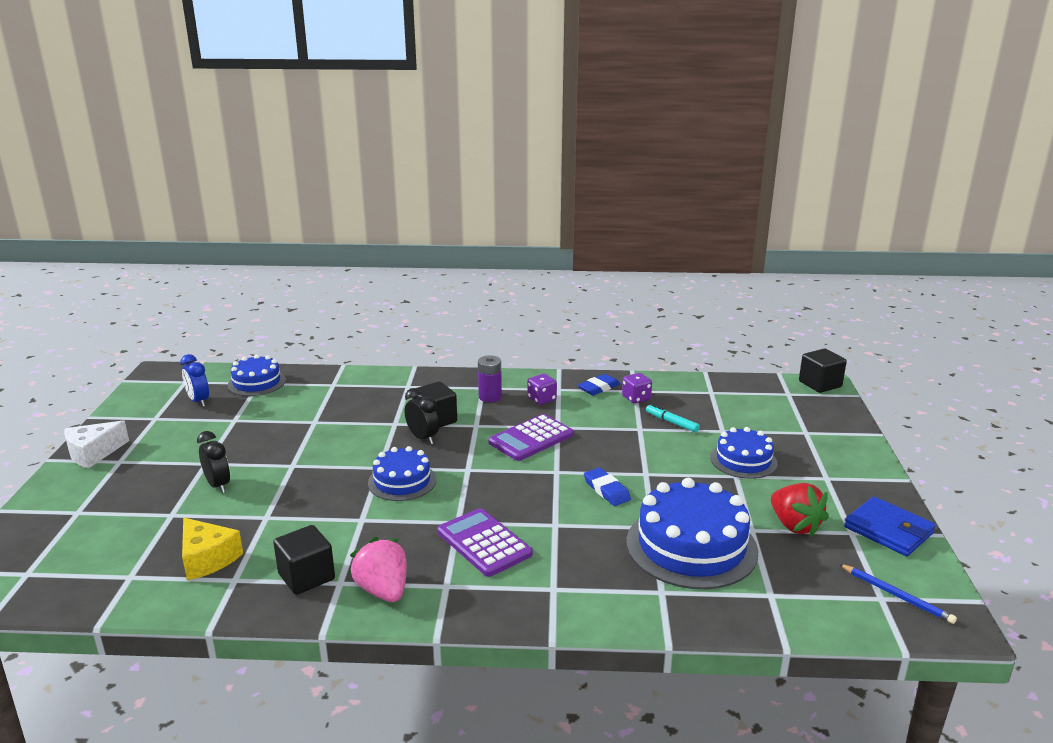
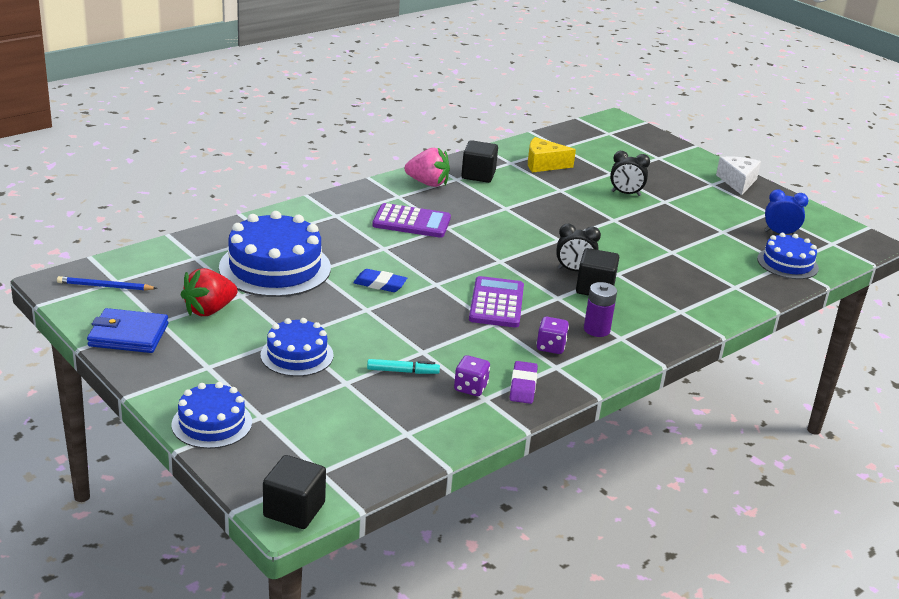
camera: 135 degrees right, 5 degrees up
(402, 481) = (526, 236): blue cake -> blue cake (212, 423)
(599, 388) = (523, 386): blue eraser -> purple eraser
(794, 525) = (209, 310): red strawberry -> red strawberry turned 60 degrees counterclockwise

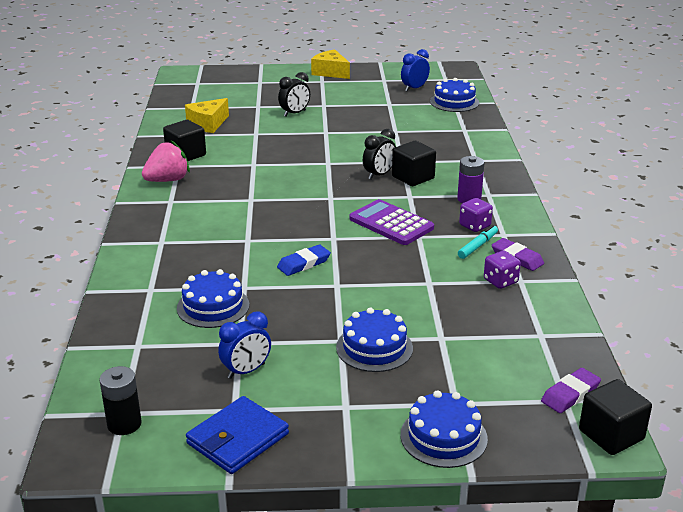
camera: 50 degrees left, 0 degrees up
(105, 286) = (124, 424): blue pencil -> black battery
(209, 310) = (246, 371): red strawberry -> blue clock
(275, 267) = (213, 306): blue cake -> blue cake, size x0.58
(332, 473) = (570, 394): none -> purple eraser
(403, 371) = (450, 303): turquoise marker -> turquoise marker (478, 246)
(411, 222) = (221, 211): purple calculator -> none
(737, 182) = (330, 72): white cheese -> yellow cheese

